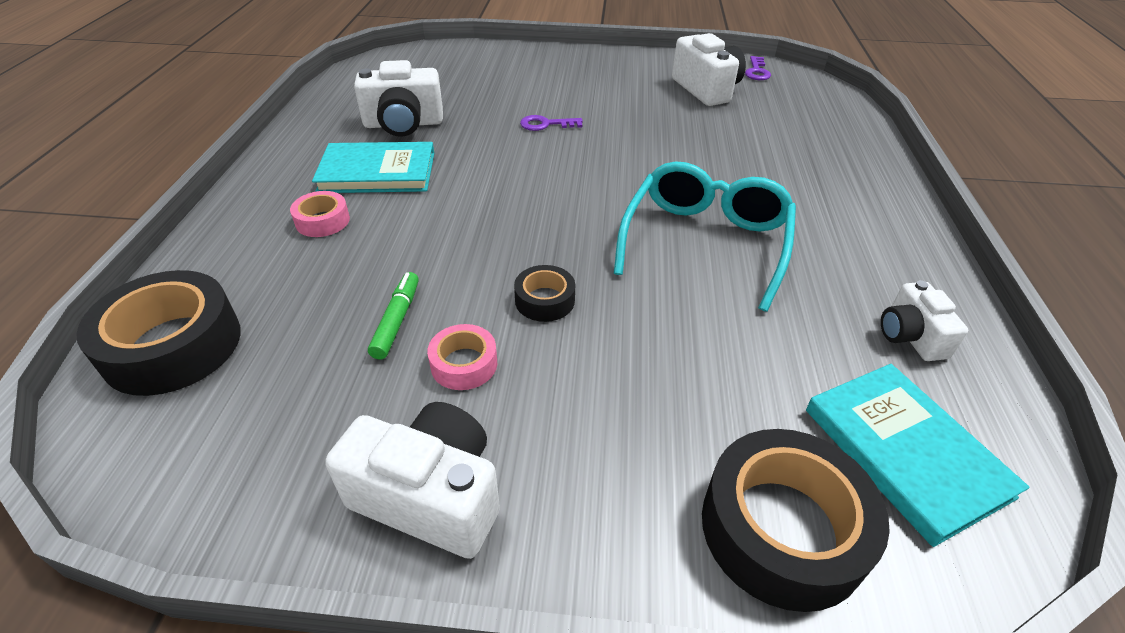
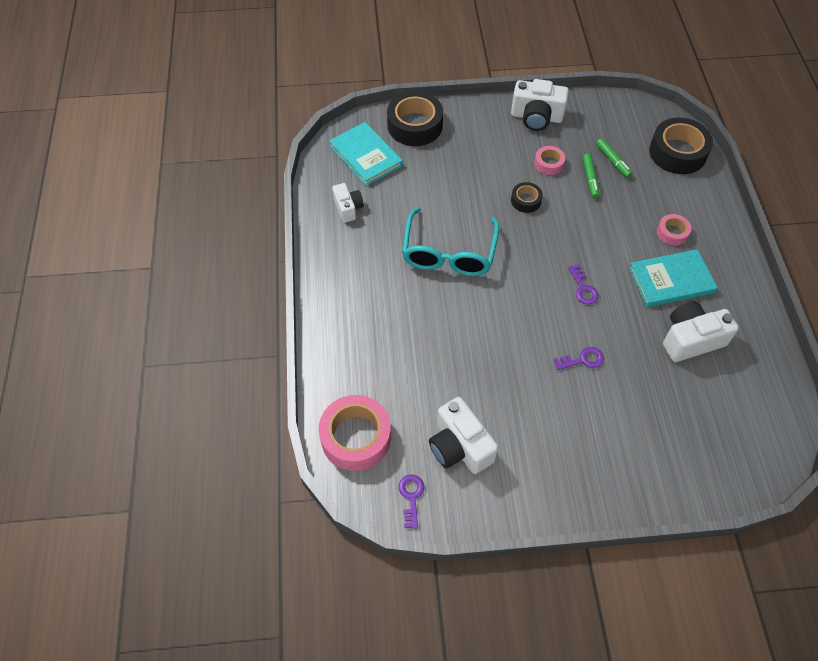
camera: 170 degrees right, 15 degrees up
(323, 348) = (613, 161): none -> green marker
(508, 179) = (583, 288): none -> purple key
(821, 105) = (356, 437): none -> pink tape

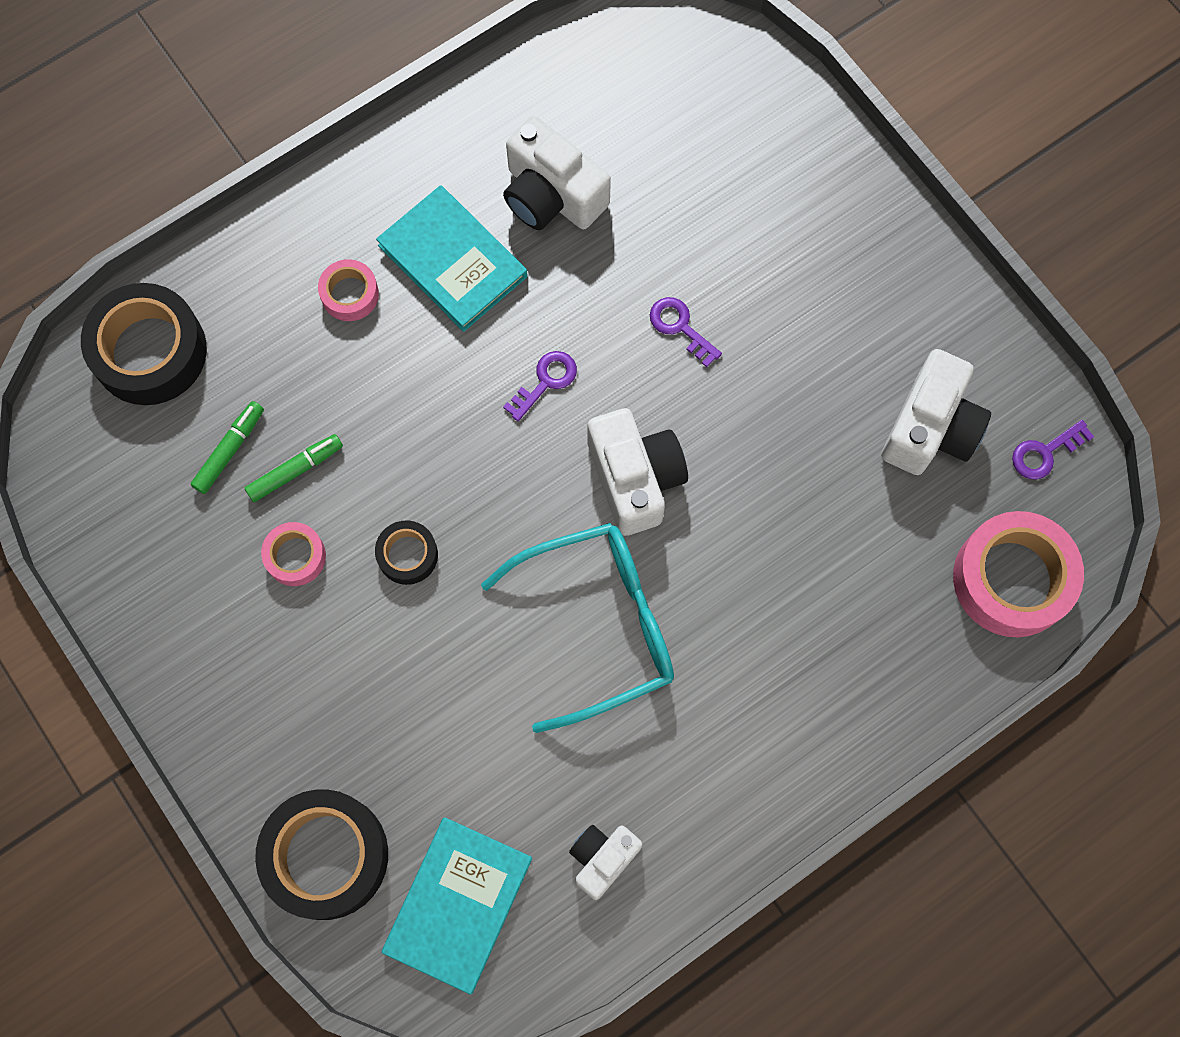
camera: 120 degrees left, 15 degrees up
(536, 117) = (182, 634): white camera -> white camera (635, 479)

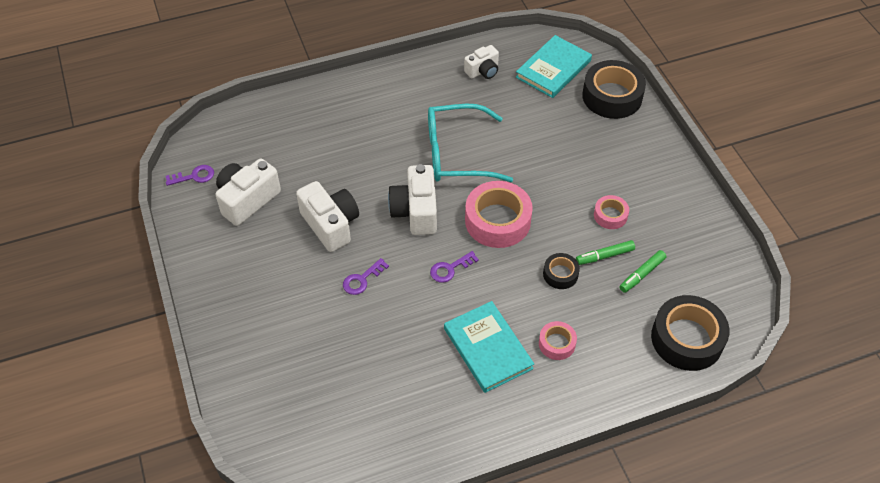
camera: 165 degrees left, 20 degrees down
(407, 555) = (549, 203): black tape -> black tape (560, 274)
(552, 195) = (413, 374): white camera -> white camera (330, 225)
(680, 327) = (362, 279): purple key -> purple key turned 75 degrees clockwise
(1012, 579) = (243, 129): pink tape -> pink tape (497, 221)

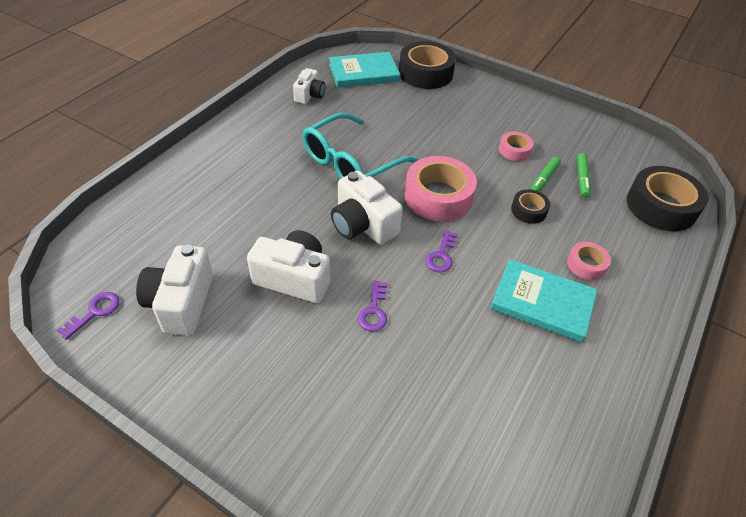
camera: 40 degrees left, 5 degrees down
(553, 69) = (364, 73): turquoise book -> turquoise book turned 75 degrees clockwise

